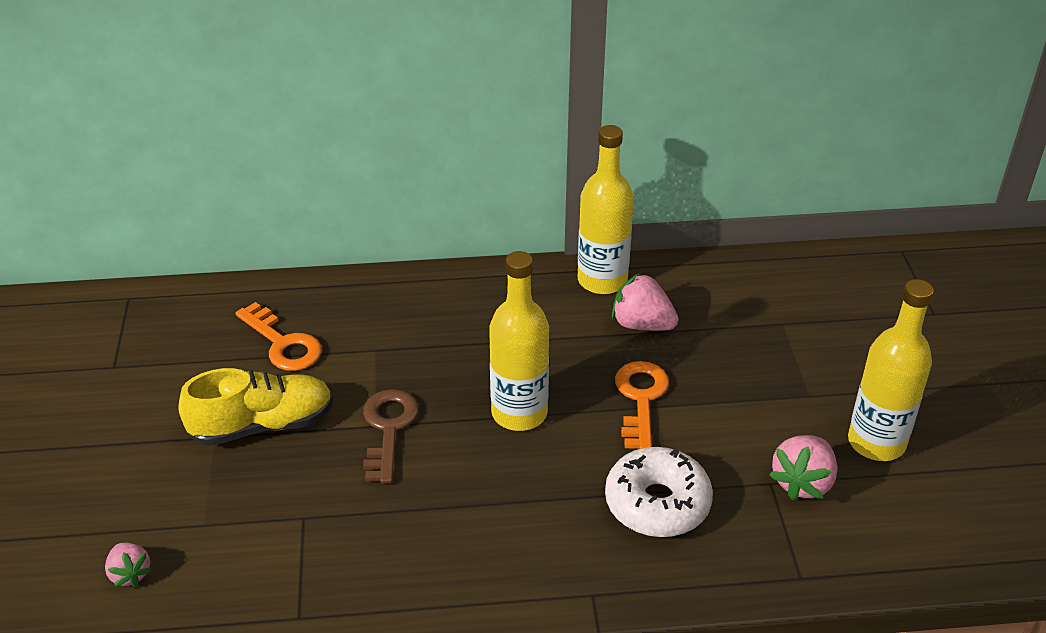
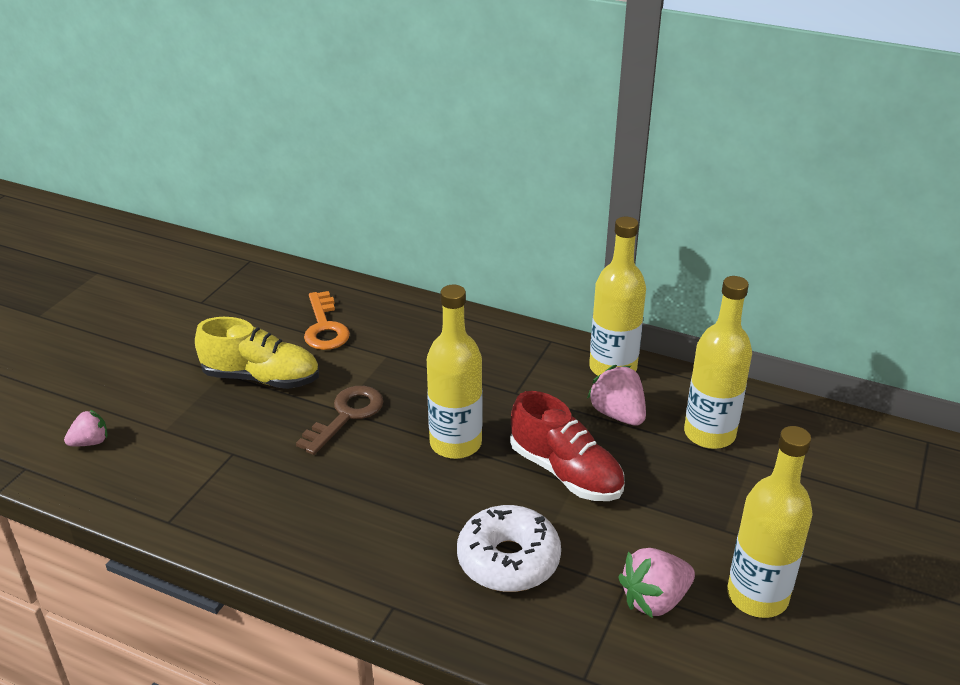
camera: 30 degrees right, 5 degrees down
(130, 574) = (90, 442): pink strawberry -> pink strawberry turned 120 degrees counterclockwise
(640, 399) = (565, 472): orange key -> red shoe
(732, 312) = (709, 434): none -> yellow bottle

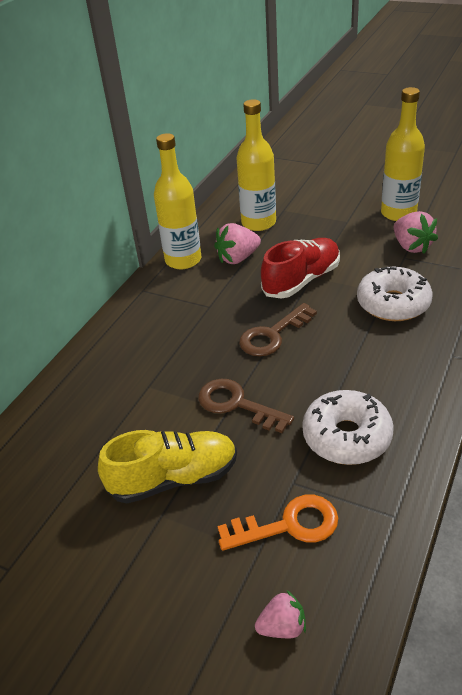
camera: 85 degrees left, 5 degrees up
(90, 442) = (282, 627): pink strawberry -> pink strawberry turned 105 degrees clockwise
(261, 378) = (174, 478): yellow shoe -> yellow shoe turned 60 degrees clockwise
(280, 495) = (346, 436): none -> white donut
(325, 327) = (92, 438): orange key -> orange key (288, 525)
(455, 443) = (273, 335): yellow bottle -> brown key

